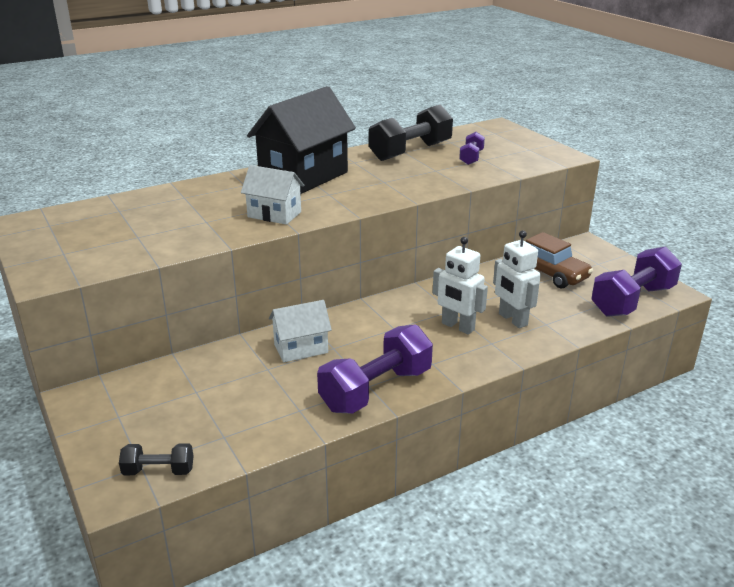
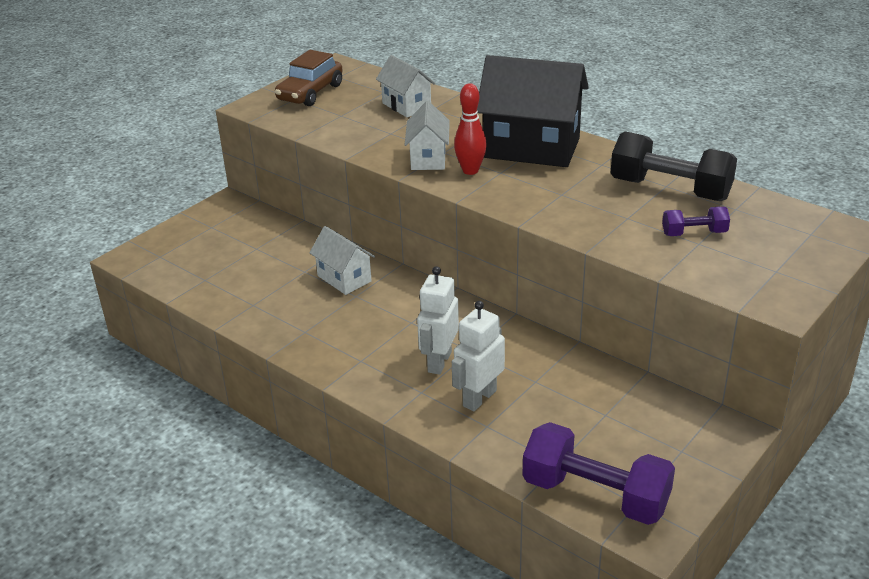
camera: 70 degrees right, 5 degrees up
(158, 471) = (156, 265): black dumbbell -> none
(163, 206) = (406, 106): none -> white house
(314, 203) = (470, 170): none -> red bowling pin
(376, 390) = (300, 337): purple dumbbell -> none
(550, 273) = (615, 410): brown car -> brown car (310, 93)

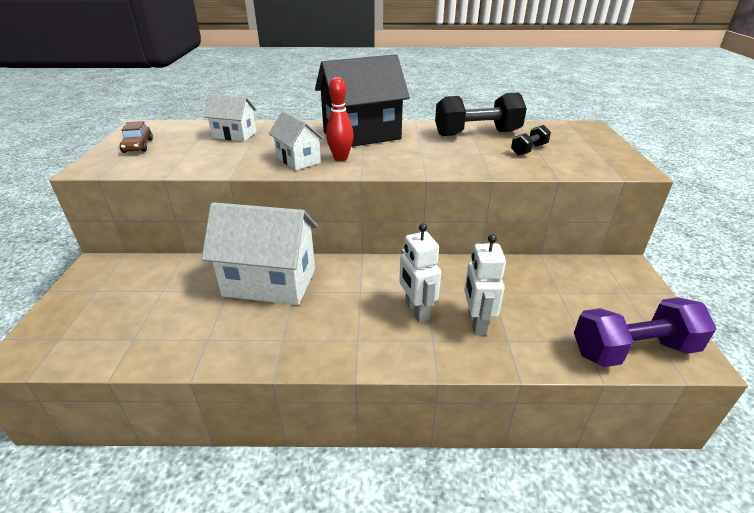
camera: 40 degrees left, 0 degrees up
(310, 93) = (138, 146): brown car -> brown car, size x0.65
(344, 278) = (270, 282): white house -> white house, size x1.86
(694, 233) = (528, 150): purple dumbbell -> black dumbbell

